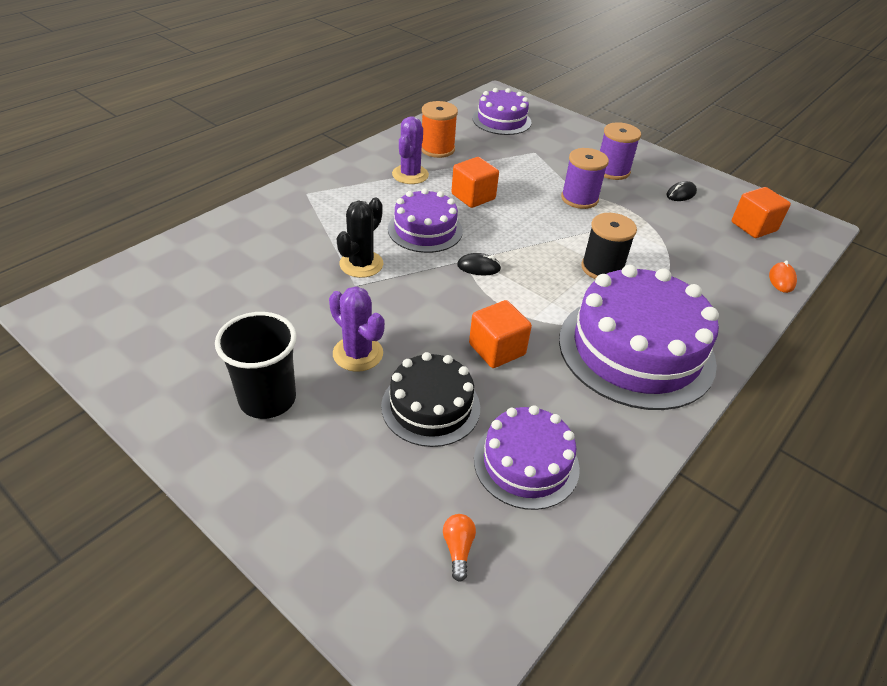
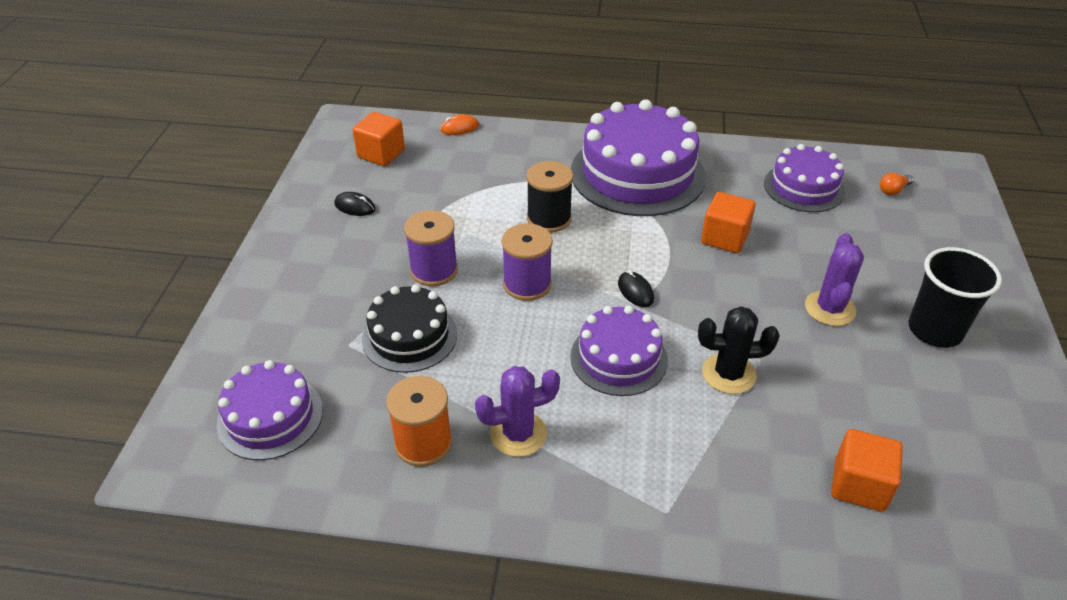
camera: 120 degrees left, 0 degrees up
(430, 406) = (821, 245): black cake -> black cake (409, 336)
(473, 196) = (512, 352): orange cube -> orange cube (859, 485)
(612, 171) = (343, 266): purple spool -> purple spool (527, 284)

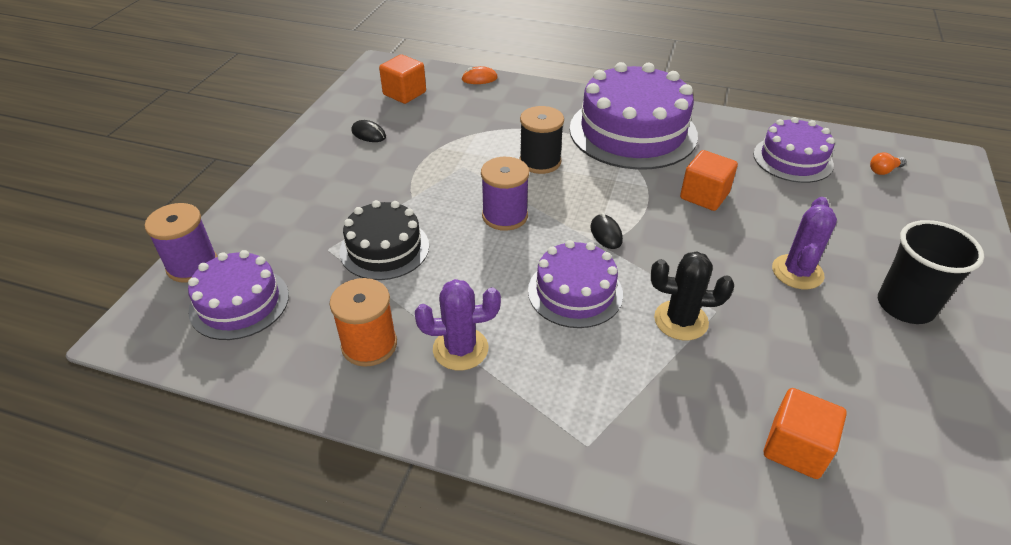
camera: 10 degrees right, 0 degrees up
(434, 270) = (423, 194): purple spool -> purple spool (192, 265)

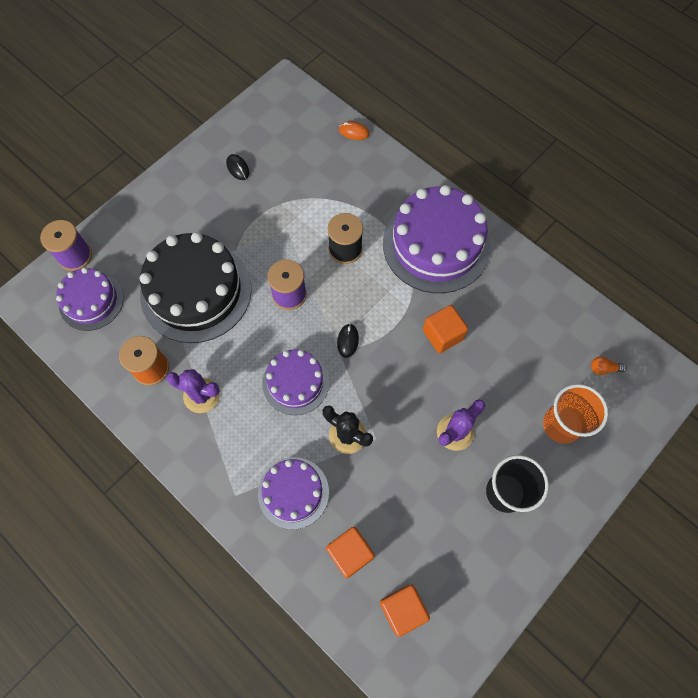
camera: 25 degrees right, 25 degrees up
(384, 248) = (196, 291): black cake -> black cake, size x1.74
(404, 93) = (286, 129): orange cube -> orange cube (402, 609)
(792, 159) = (540, 326): purple cake -> purple cake (293, 492)
(895, 227) = (561, 425): none -> orange cup

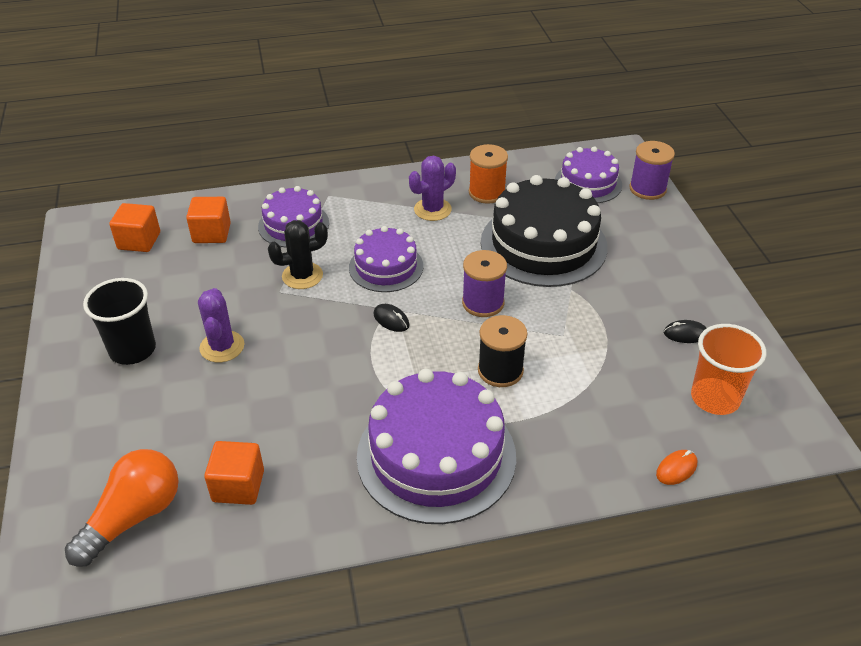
camera: 125 degrees right, 25 degrees down
(442, 335) = (323, 395): orange cube -> orange cube (238, 486)
(561, 425) = (131, 433): orange cup -> orange cup (715, 398)
(603, 368) = (134, 517): orange light bulb -> orange light bulb, size x2.46

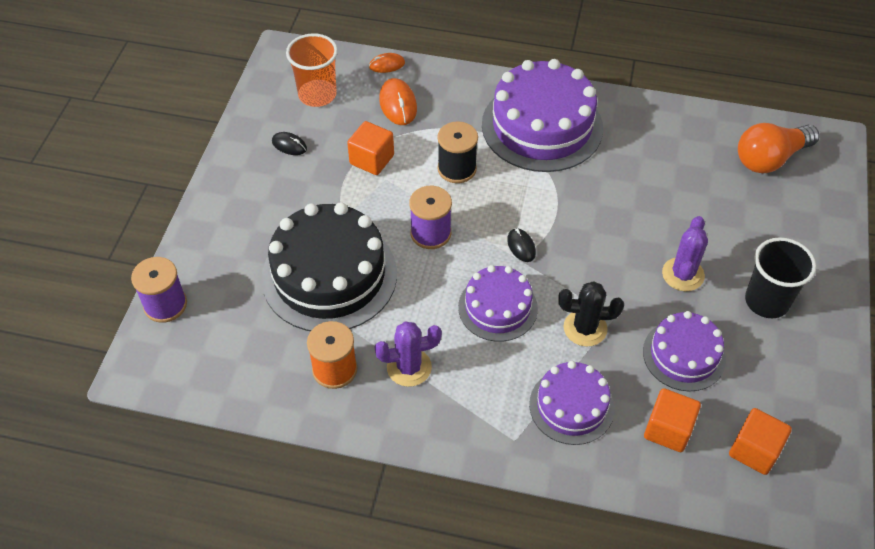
camera: 155 degrees left, 10 degrees up
(238, 486) = (691, 154): orange cube -> orange cube (372, 159)
(588, 183) = (217, 339): purple cake -> purple cake (684, 355)
(618, 420) = (398, 104): none -> orange mouse

